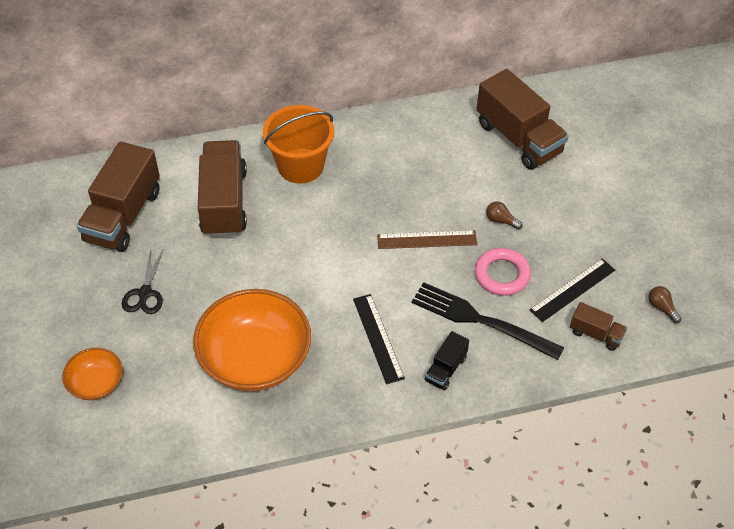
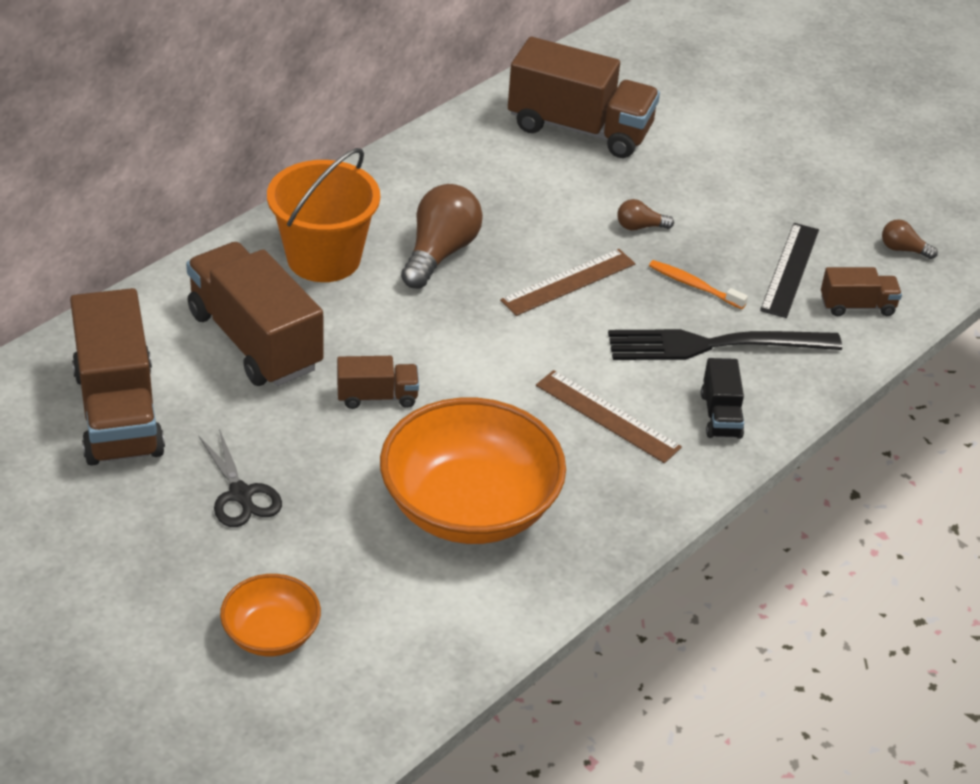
camera: 35 degrees left, 10 degrees down
(260, 266) = (377, 396): none -> brown truck
(367, 189) = (440, 253): none -> brown light bulb
(378, 338) = (607, 416): black ruler -> brown ruler
(502, 275) = (694, 285): pink ring -> orange toothbrush

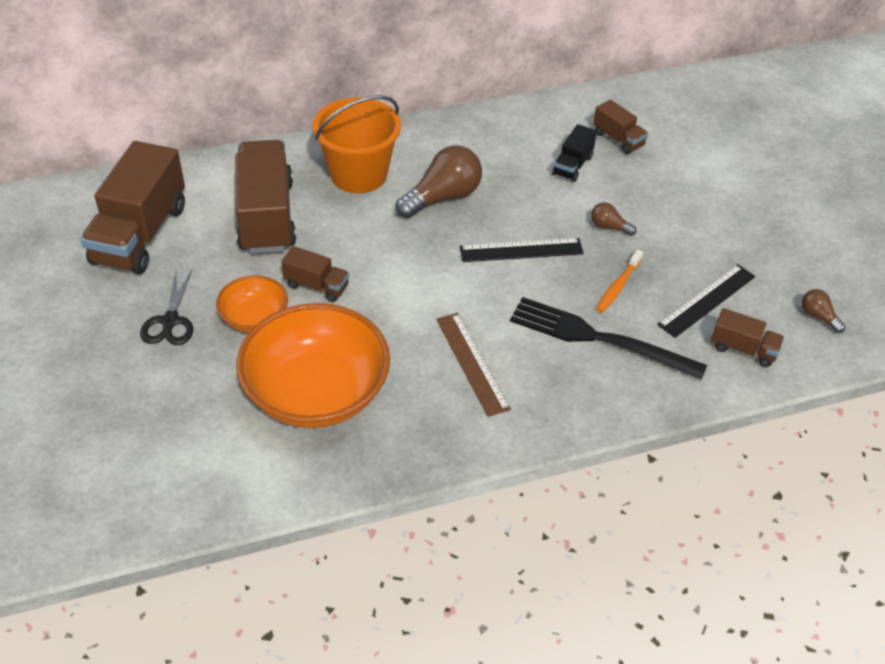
camera: 30 degrees right, 5 degrees up
(271, 634) = (109, 430): orange bowl -> orange bowl (254, 318)
(568, 282) = (521, 250): brown ruler -> black ruler
(579, 129) = (618, 139): brown truck -> brown truck, size x0.48
(694, 285) = (618, 286): orange toothbrush -> orange toothbrush turned 120 degrees counterclockwise
(720, 415) = (561, 396): black truck -> black truck (572, 165)

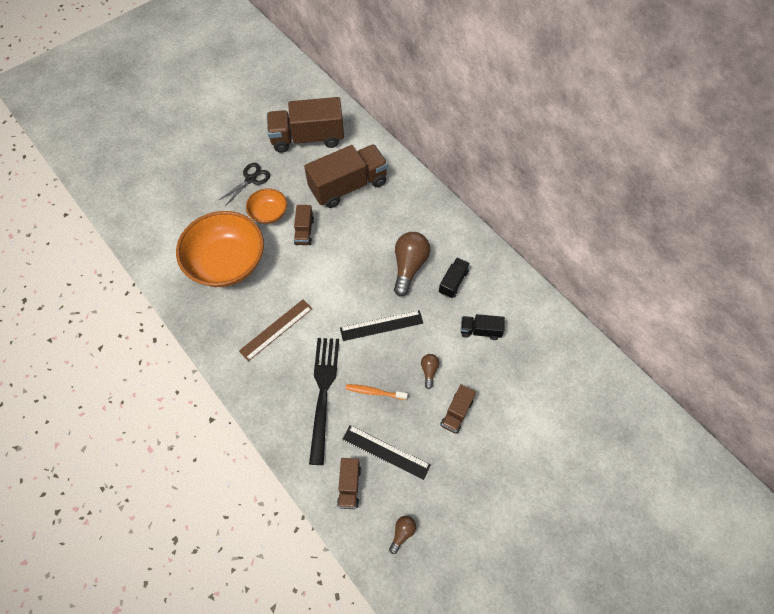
camera: 70 degrees right, 15 degrees up
(170, 322) = (251, 179): black scissors -> black scissors turned 150 degrees clockwise
(358, 174) = (407, 215): orange bucket -> none
(443, 197) = (409, 266): brown light bulb -> brown light bulb turned 105 degrees counterclockwise
(490, 166) = (453, 282): none -> black truck
(521, 250) = (381, 325): black ruler -> black ruler turned 75 degrees counterclockwise
(618, 139) = (525, 351): brown truck -> brown truck (456, 413)

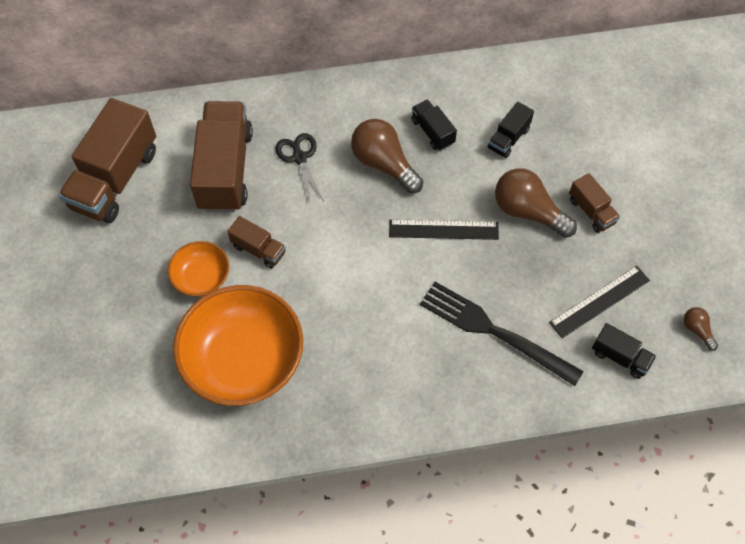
camera: 60 degrees left, 0 degrees up
(251, 179) = (131, 274): black scissors -> black scissors (299, 157)
(276, 329) = (379, 345): brown ruler -> none
(349, 486) = (620, 357): brown truck -> black truck
(374, 392) = (522, 277): orange toothbrush -> none
(381, 325) = (443, 230): black ruler -> black ruler turned 75 degrees clockwise
(429, 371) = (528, 211): brown light bulb -> brown light bulb, size x2.06

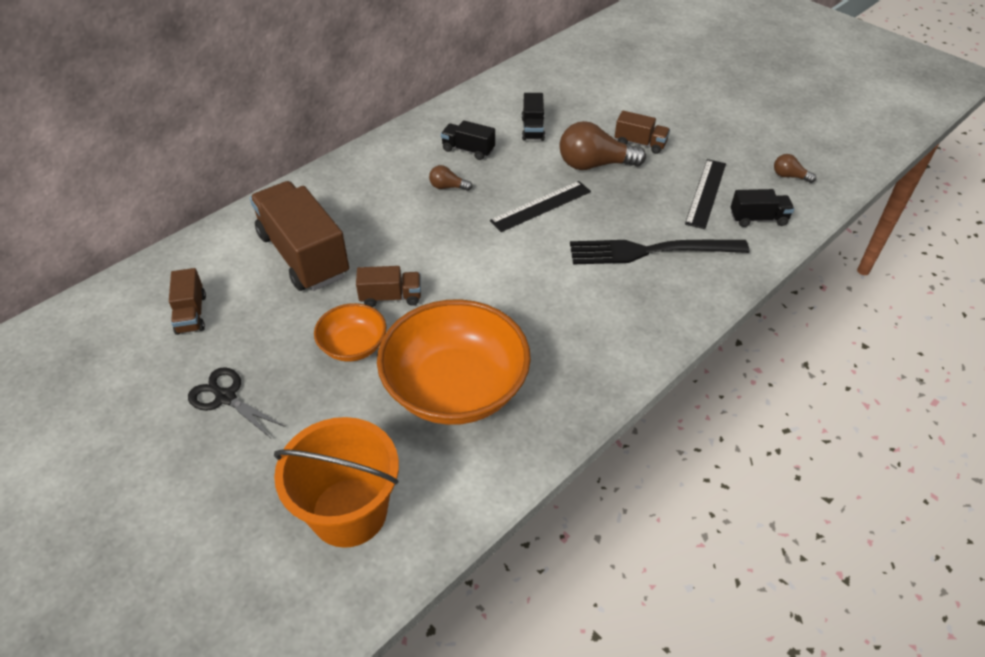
camera: 35 degrees left, 15 degrees down
(107, 409) = (349, 512): none -> orange bucket
(115, 179) = (191, 314): brown truck -> brown truck, size x0.48
(299, 157) = (367, 215): black scissors -> black scissors (225, 397)
(384, 163) = (447, 187): brown light bulb -> brown light bulb, size x0.48

